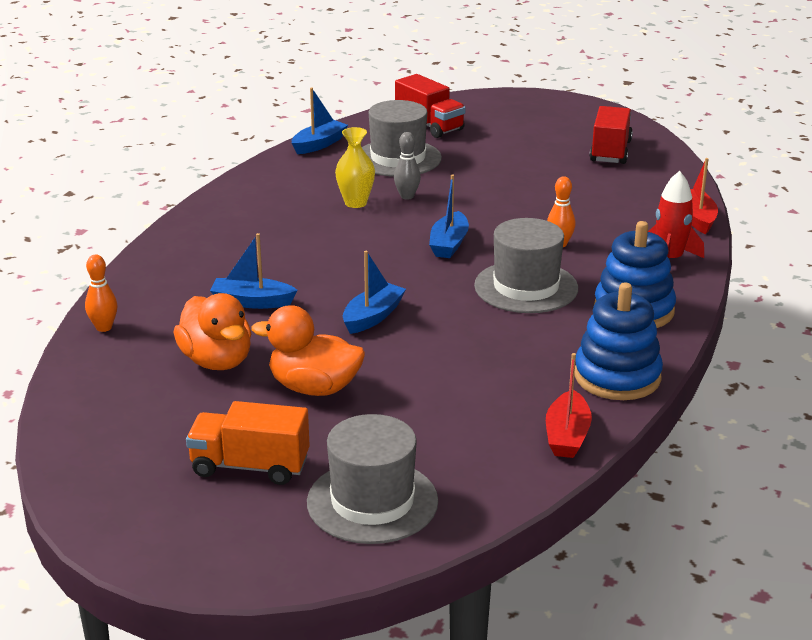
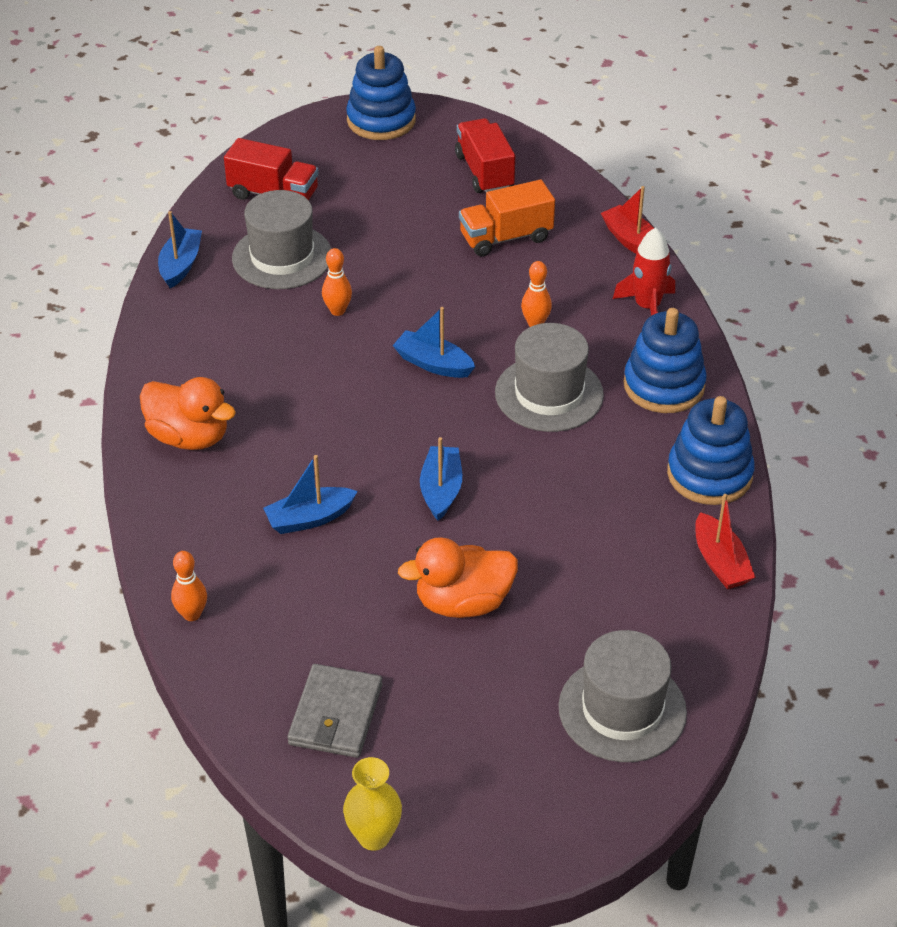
camera: 30 degrees left, 15 degrees up
(137, 420) = (335, 714): none -> grey wallet
(217, 361) = (344, 609): orange duck -> orange duck (189, 437)
(250, 466) = (486, 720): orange truck -> orange truck (506, 237)
(355, 203) = (294, 339): yellow vase -> yellow vase (374, 836)
(407, 196) = (337, 311): grey bowling pin -> orange bowling pin
(449, 244) = (433, 364): blue boat -> blue boat turned 135 degrees clockwise
(556, 106) = (381, 120): none -> blue stacking toy

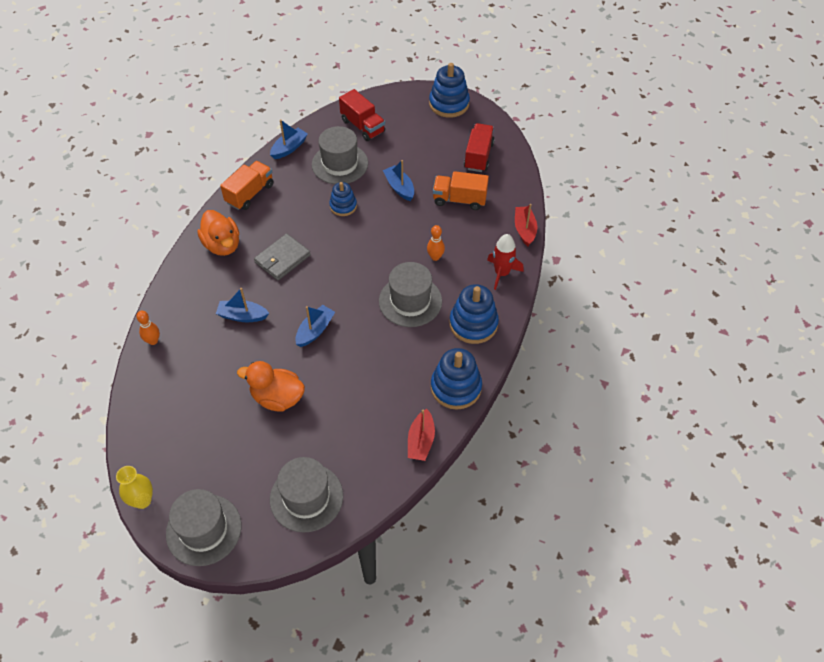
camera: 30 degrees right, 10 degrees up
(171, 350) = (250, 194): none -> orange truck
(335, 714) = (174, 427): grey wallet -> grey wallet (282, 259)
(337, 311) = (343, 206): orange bowling pin -> blue stacking toy
(433, 364) = (366, 257): blue boat -> blue boat (399, 187)
(506, 827) = (203, 529): none -> grey hat

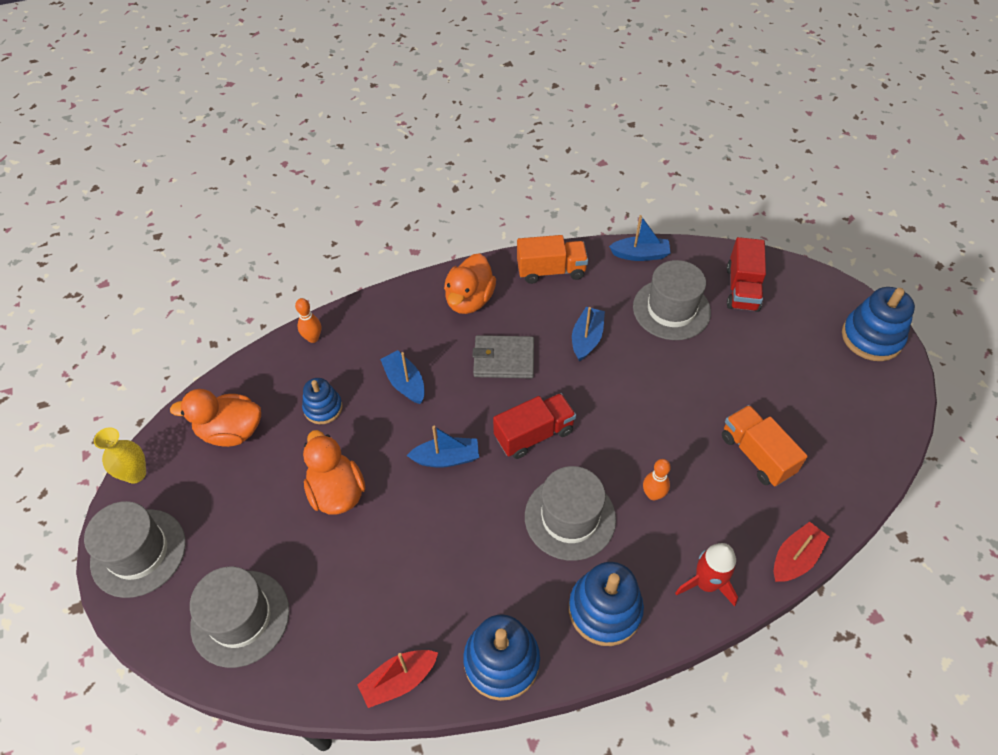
camera: 50 degrees right, 0 degrees up
(171, 428) = (231, 431): none -> orange duck
(343, 206) = (623, 356): blue stacking toy -> blue stacking toy (323, 408)
(399, 187) = (704, 385): blue boat -> blue boat (587, 339)
(478, 156) = (839, 424): red truck -> red truck (534, 434)

